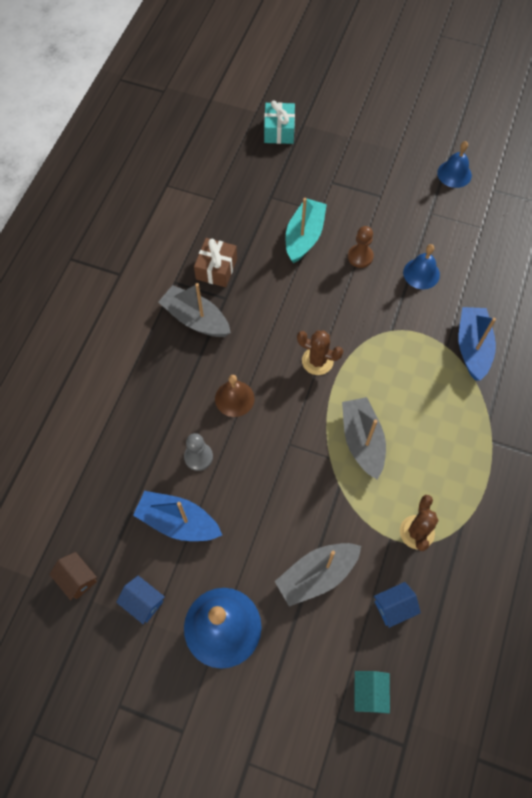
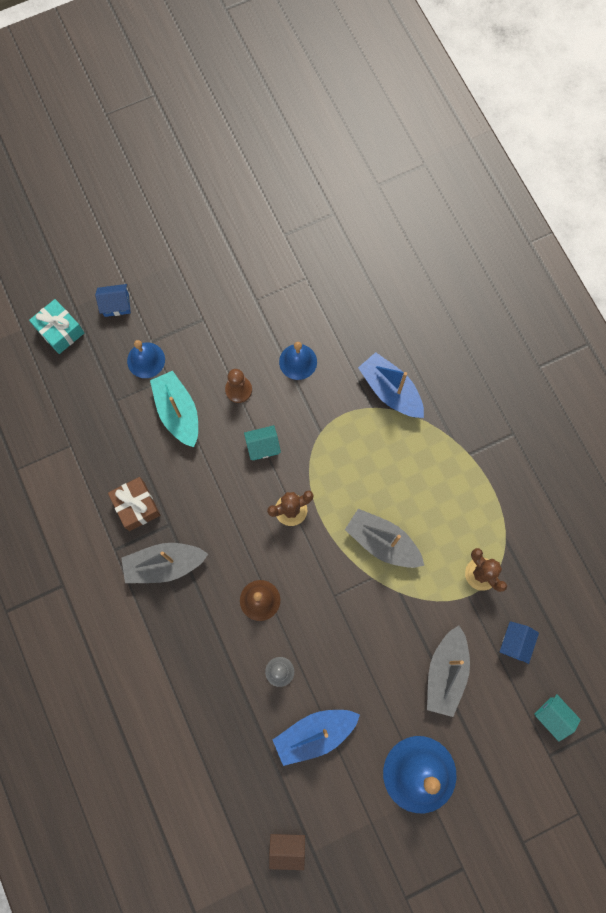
camera: 45 degrees left, 10 degrees up
(143, 602) = (350, 814): blue house -> blue house (116, 305)
(340, 305) = (263, 446): none -> turquoise house
(454, 174) = (241, 246): blue bell -> blue bell (146, 360)

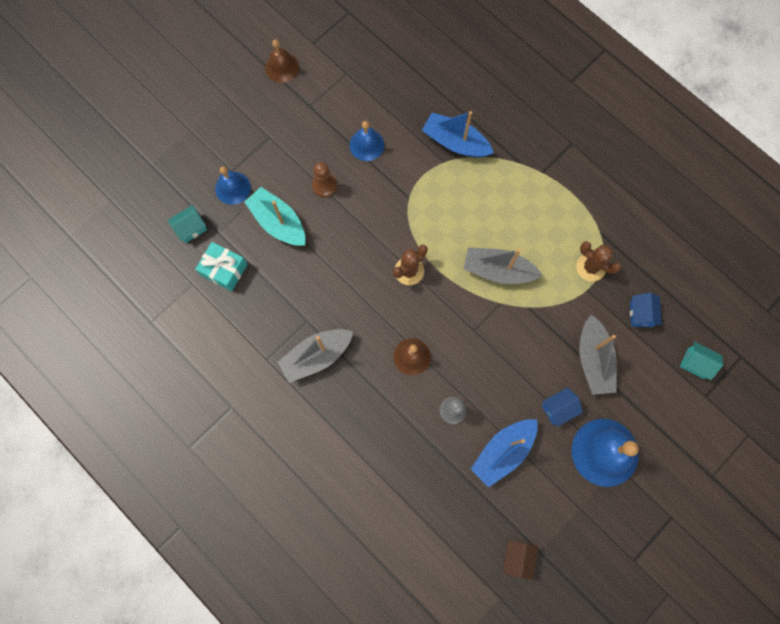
camera: 20 degrees left, 0 degrees up
(60, 331) = (146, 188): turquoise gift -> turquoise gift (224, 270)
(116, 305) = (188, 150): blue house -> blue house (558, 408)
(136, 506) = (272, 315): brown gift -> none
(242, 250) = (282, 67): none -> brown bell
(263, 446) = (364, 226): turquoise house -> turquoise house (191, 228)
(287, 848) = (517, 557): brown house -> brown house turned 60 degrees counterclockwise

